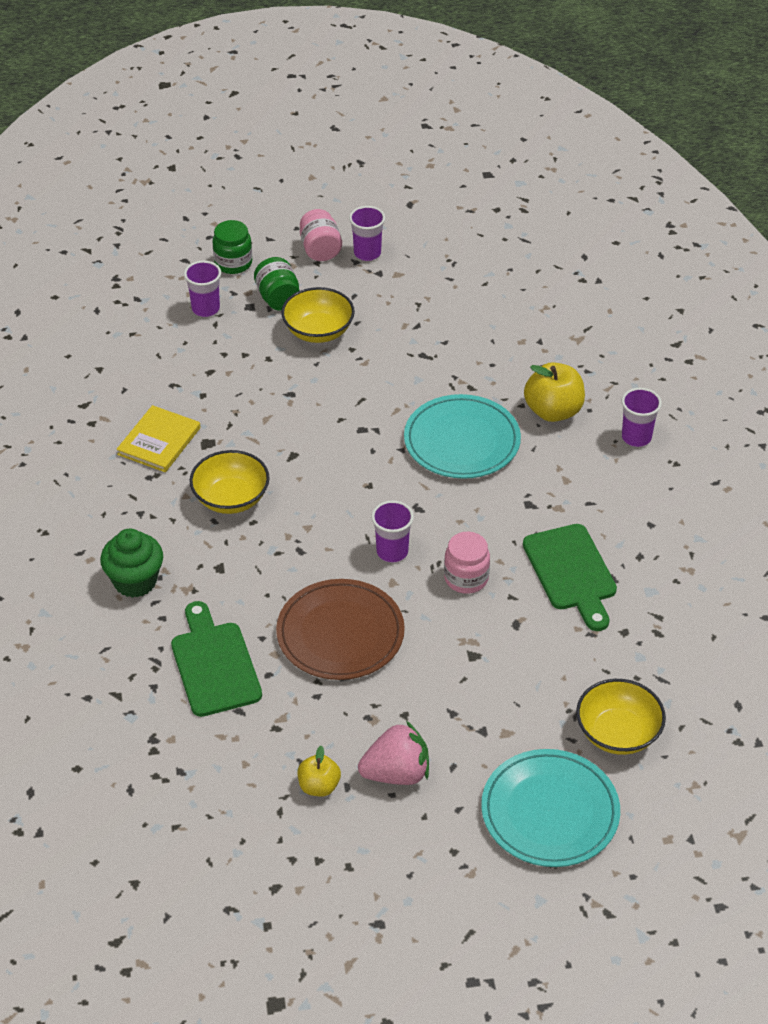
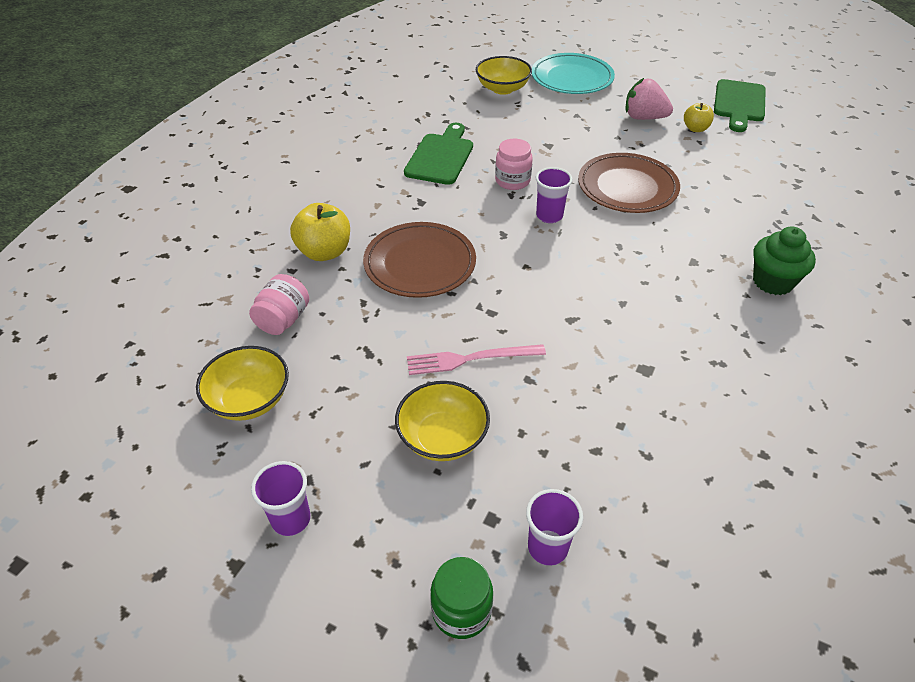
camera: 145 degrees left, 0 degrees up
(159, 441) = (695, 395): yellow book -> none
(214, 664) = (731, 206): green cutting board -> green cutting board (739, 103)
(231, 498) = (652, 308): yellow bowl -> yellow bowl (249, 400)
(278, 298) = (450, 511): green jar -> none
(320, 250) = (337, 562): pink jar -> pink jar (283, 319)
(345, 387) = (470, 359): none -> pink fork
(462, 441) = (420, 264): turquoise plate -> brown plate
(636, 437) = (294, 207): purple cup -> none

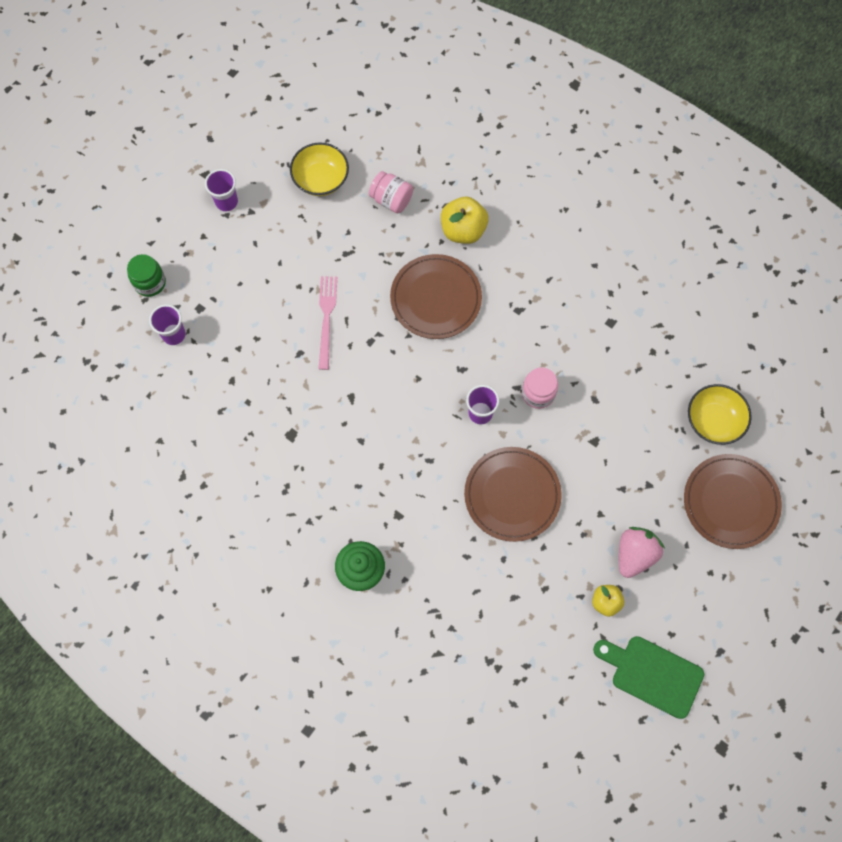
camera: 100 degrees right, 25 degrees up
(441, 157) = (587, 337): green cutting board -> none
(443, 437) = (264, 290): yellow bowl -> none
(572, 78) = (730, 502): turquoise plate -> brown plate

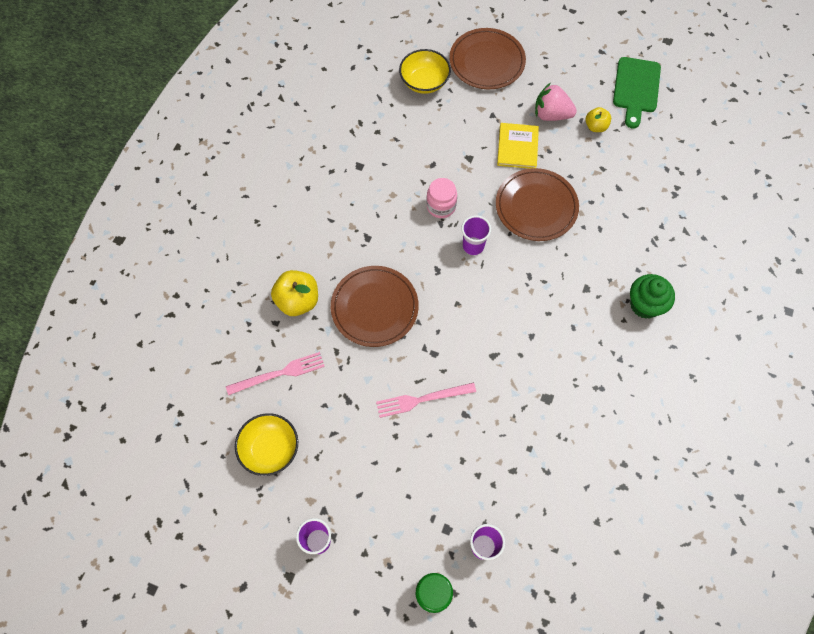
camera: 105 degrees left, 5 degrees down
(391, 200) = (279, 373): pink jar -> pink fork
(597, 500) = (517, 147): none -> yellow book

